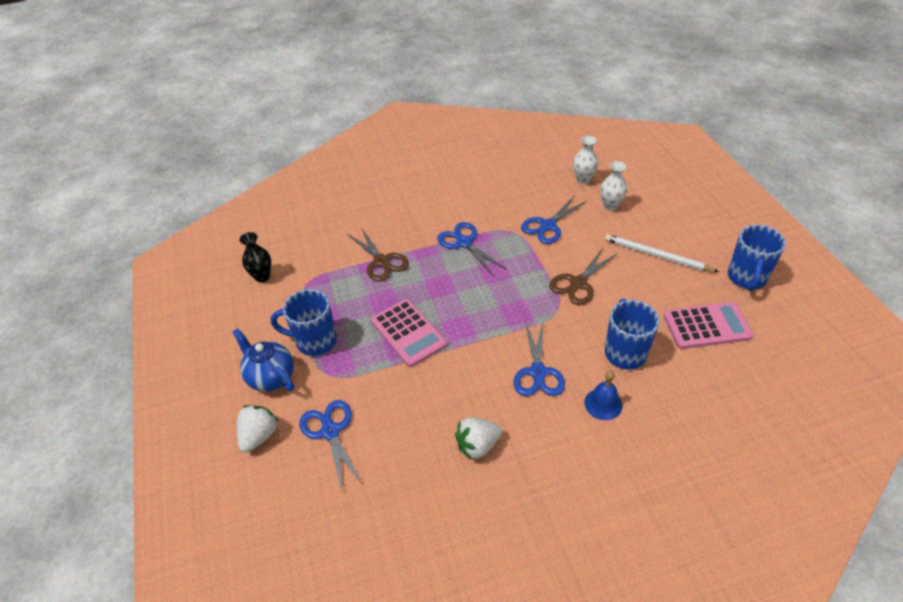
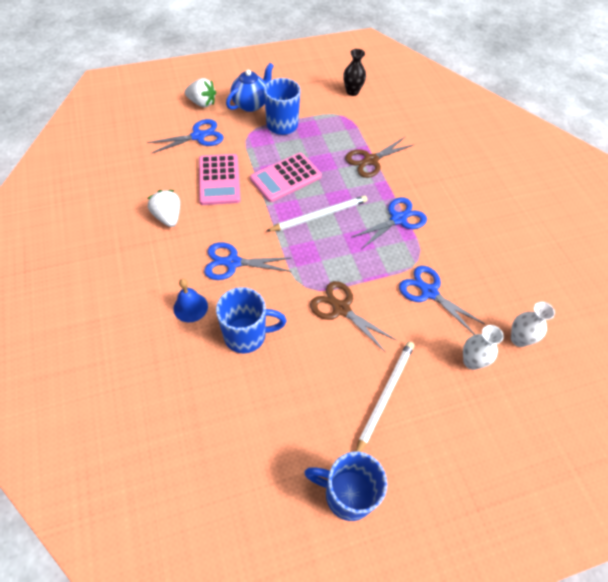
camera: 85 degrees right, 10 degrees up
(464, 302) = (319, 215): none -> white pencil
(706, 326) = (273, 423): pink calculator -> pink calculator (219, 180)

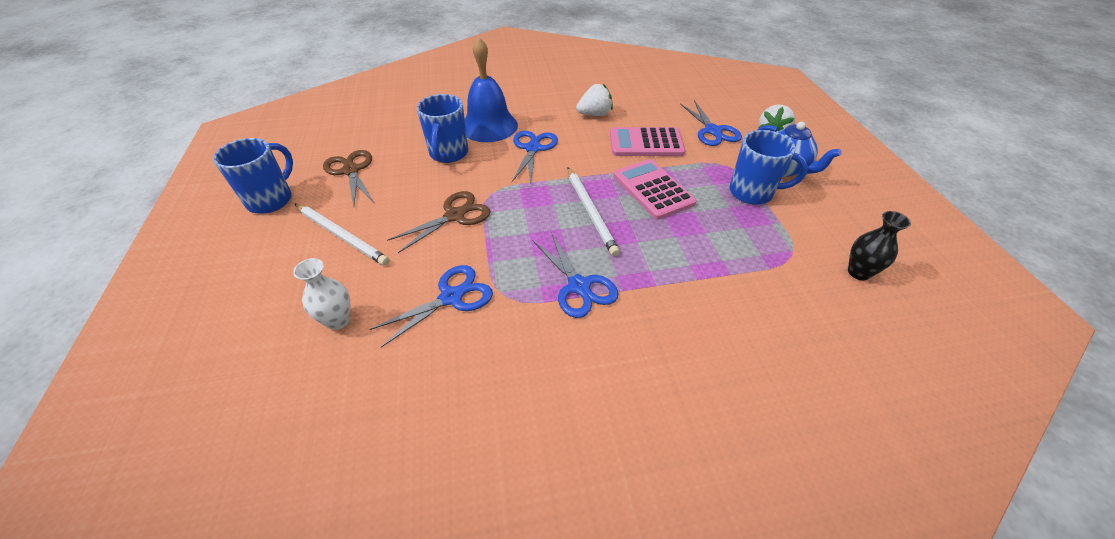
camera: 100 degrees right, 10 degrees down
(190, 307) = (489, 126): blue bell -> blue bell, size x1.87
(370, 160) = (696, 273): brown scissors -> brown scissors (351, 170)
(519, 339) = (341, 386): white vase -> none

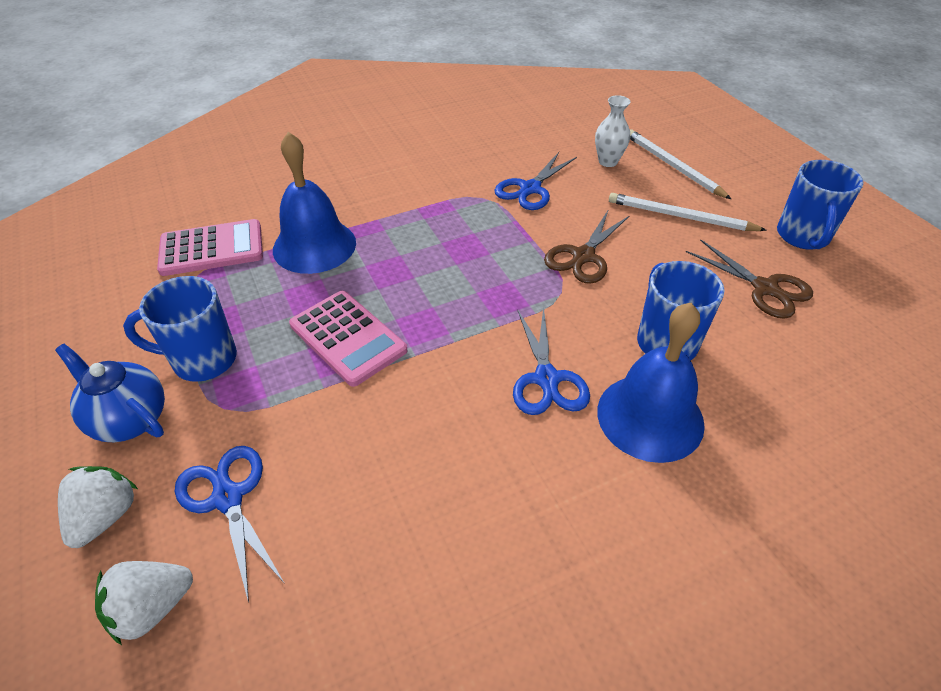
camera: 165 degrees right, 0 degrees up
(579, 286) = (419, 215): blue scissors -> none
(590, 211) = (427, 290): white pencil -> white pencil (673, 166)
(595, 114) = (470, 498): white strawberry -> white strawberry (152, 608)
(646, 143) = (360, 433): pink calculator -> pink calculator (212, 249)
(684, 269) = (314, 246): none -> blue bell
(858, 272) = (122, 274): black vase -> none

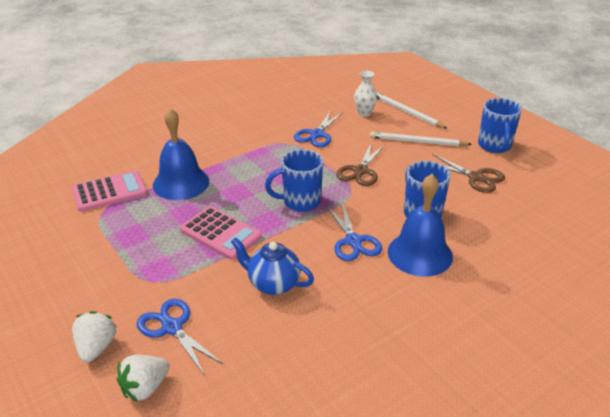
camera: 10 degrees left, 10 degrees down
(129, 419) = (91, 295): blue teapot -> blue teapot (273, 284)
(202, 360) = (127, 257): blue mug -> blue mug (300, 202)

